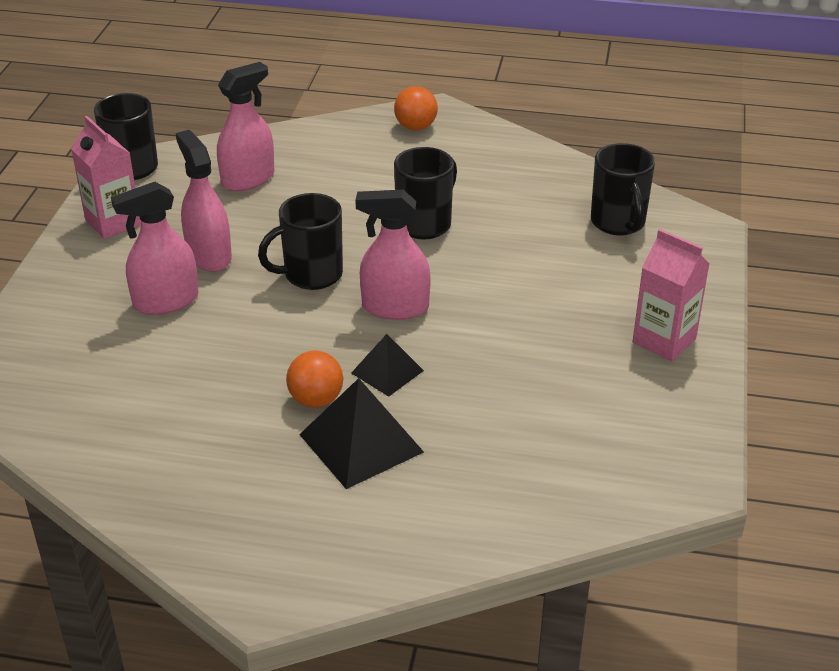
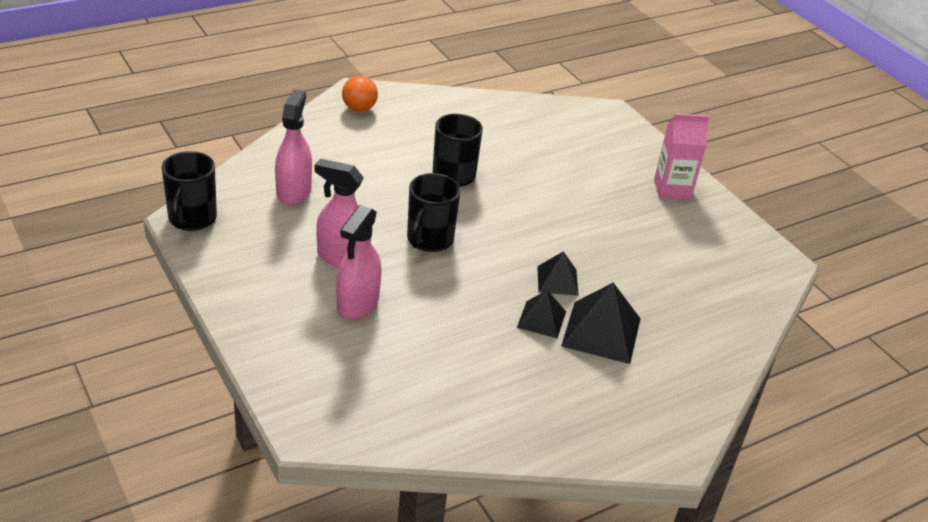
camera: 45 degrees left, 0 degrees up
(113, 222) = (237, 265): pink carton -> none
(316, 399) = (541, 319): orange ball -> black pyramid
(395, 307) = (508, 237): pink spray bottle -> none
(618, 223) = (561, 127): black mug -> none

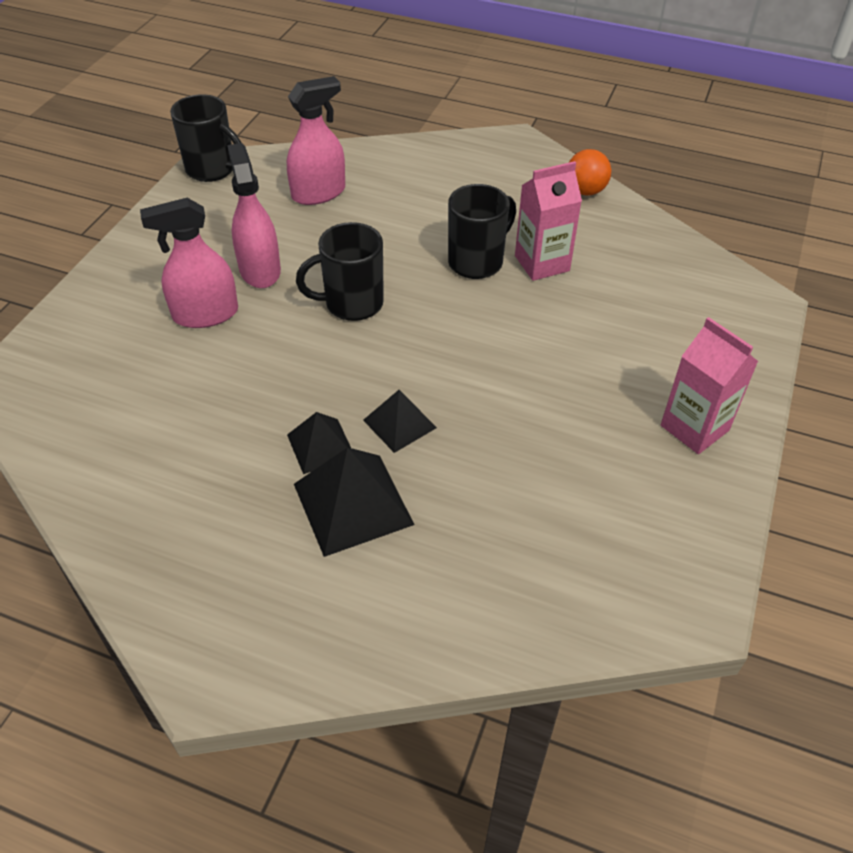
camera: 55 degrees right, 10 degrees up
(192, 219) = (212, 170): black mug -> black mug turned 120 degrees counterclockwise
(359, 109) = (492, 156): orange ball -> orange ball (585, 191)
(486, 154) = (542, 263): none -> pink carton

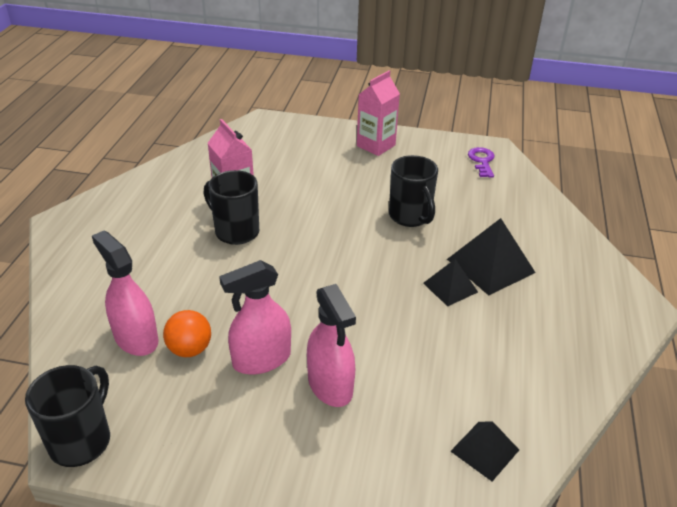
camera: 100 degrees left, 10 degrees down
(352, 304) = (297, 292): black mug -> black mug (410, 216)
(399, 424) = (415, 253): black pyramid -> black pyramid (485, 450)
(585, 191) = (142, 184): orange ball -> orange ball (190, 349)
(647, 575) = (482, 161): none -> purple key

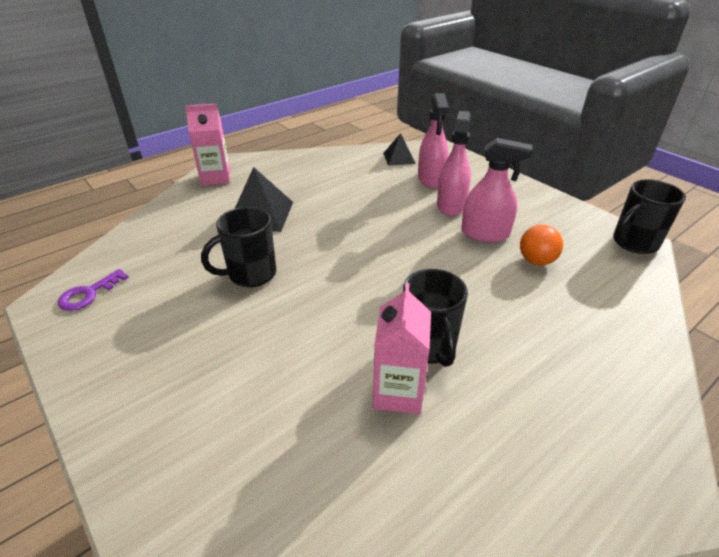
camera: 140 degrees left, 0 degrees up
(136, 338) = (580, 287): pink spray bottle -> pink spray bottle (431, 179)
(376, 145) = (133, 385): pink carton -> pink carton (216, 177)
(410, 216) = (250, 274): black mug -> black mug turned 135 degrees counterclockwise
(450, 287) = (308, 215): black pyramid -> none

